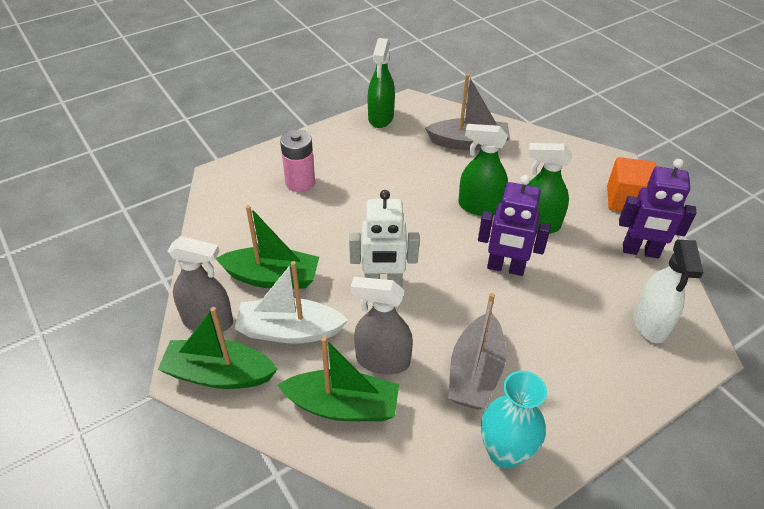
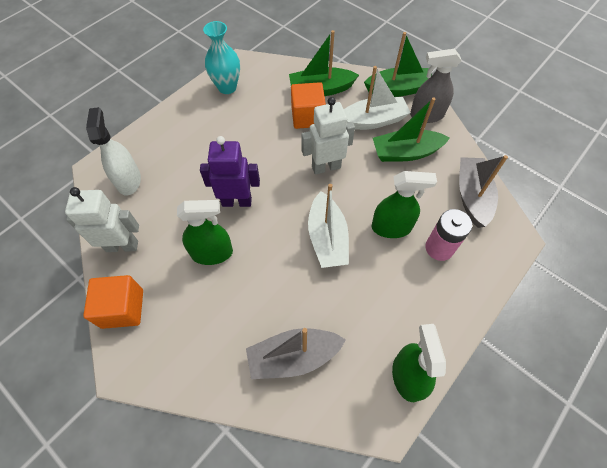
camera: 165 degrees right, 15 degrees up
(382, 360) = (307, 117): grey spray bottle -> orange cube
(410, 212) = (327, 238): none -> white boat
(475, 372) = (249, 122): grey boat -> grey boat (472, 196)
(479, 206) = (266, 262): green spray bottle -> green spray bottle (391, 227)
(640, 251) = (122, 246): purple robot -> white robot

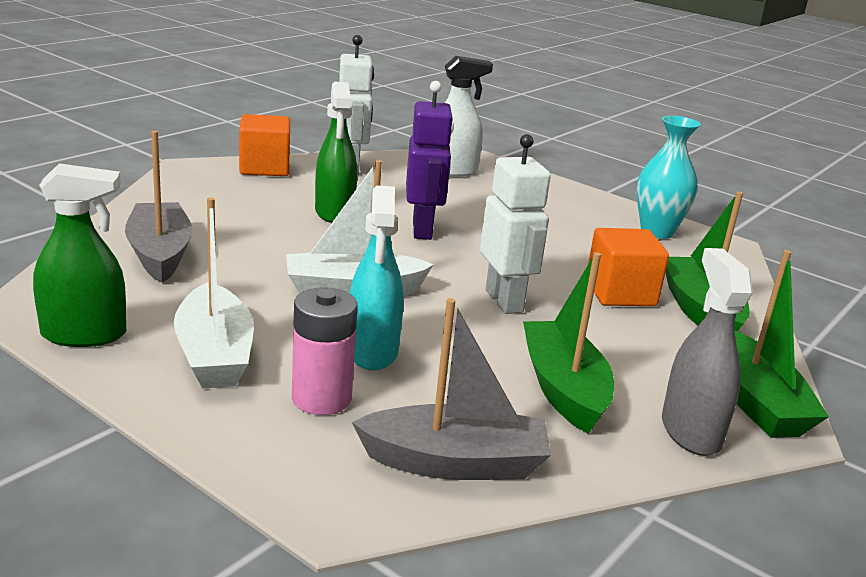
camera: 85 degrees right, 35 degrees down
(372, 121) = (640, 359): white boat -> white boat (214, 354)
(391, 227) = (372, 351): green spray bottle -> turquoise spray bottle

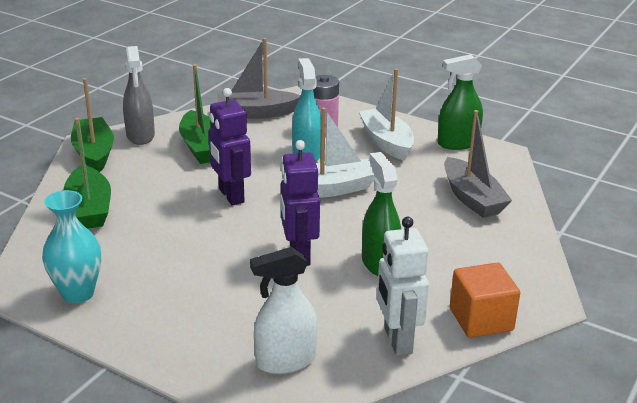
camera: 175 degrees right, 5 degrees up
(504, 301) = (231, 196): white robot -> purple robot
(620, 293) = (144, 215): orange cube -> none

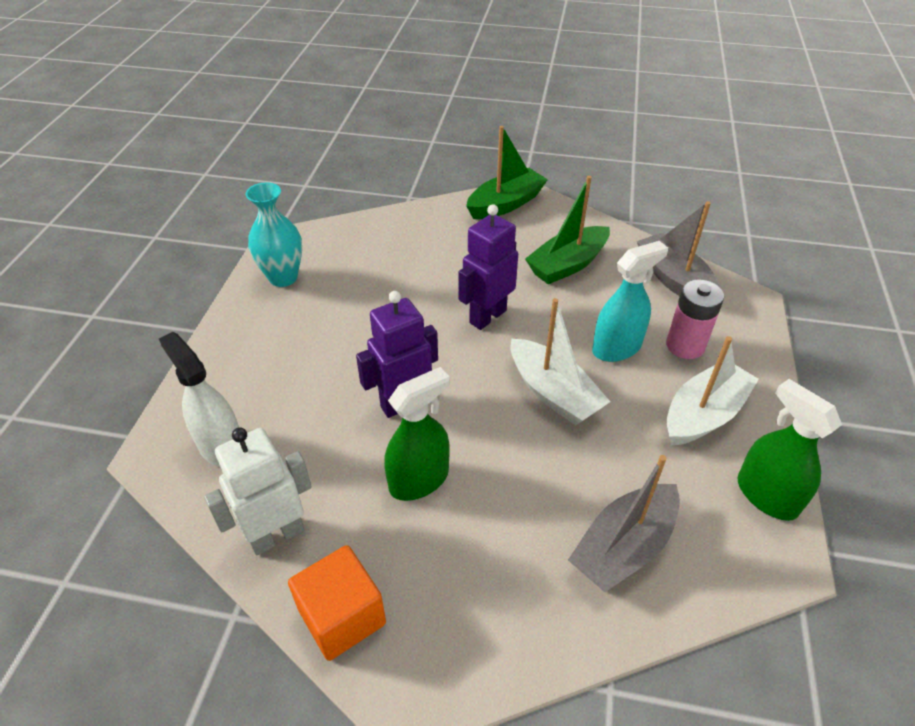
camera: 70 degrees right, 15 degrees up
(89, 208) = (412, 236): green boat -> none
(140, 136) = (559, 218): grey spray bottle -> none

